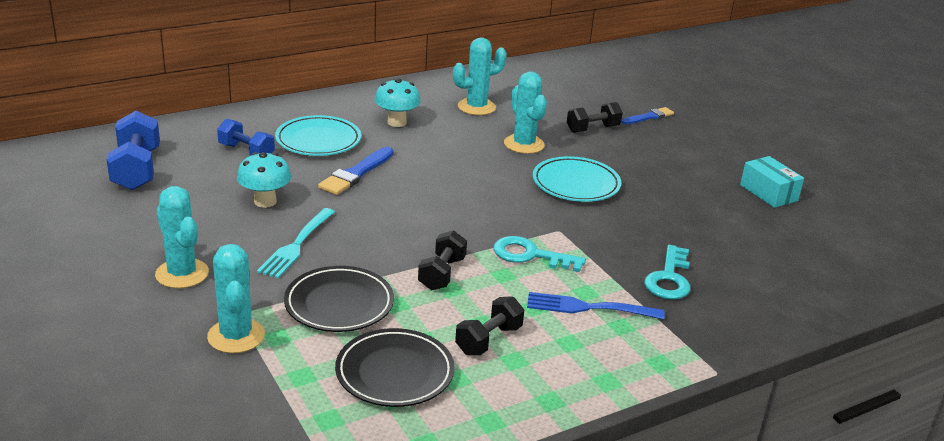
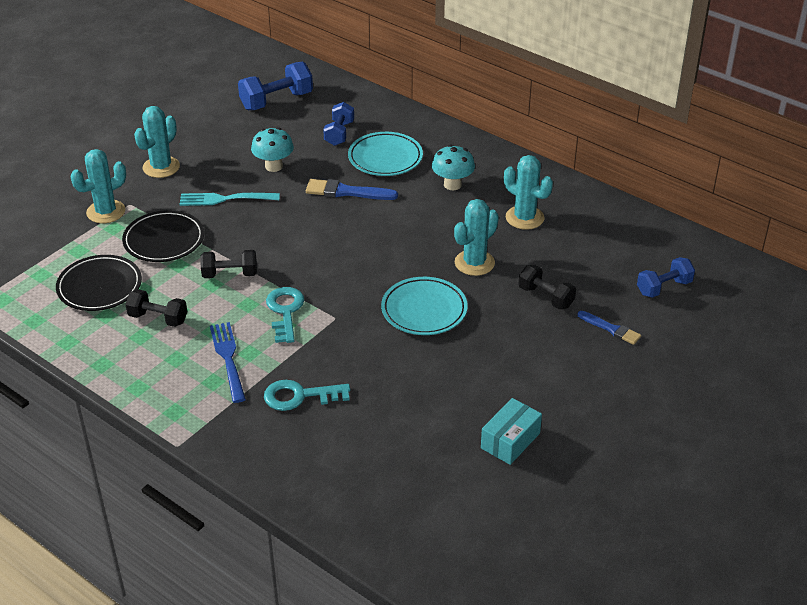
camera: 70 degrees right, 10 degrees up
(610, 85) = (664, 287): none -> blue dumbbell

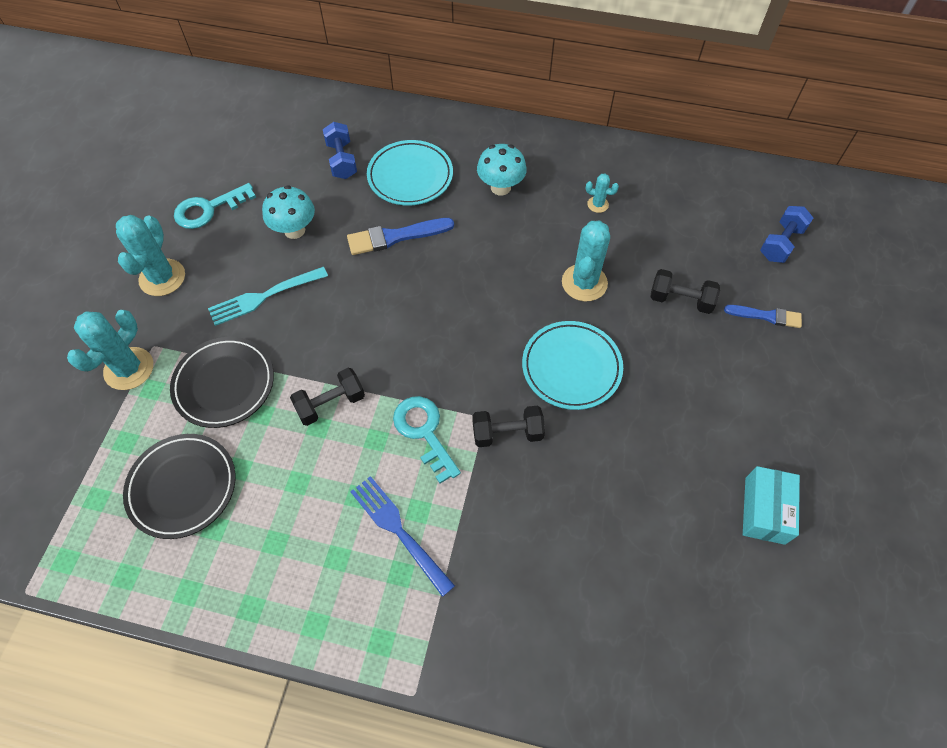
camera: 25 degrees left, 20 degrees up
(158, 318) = (281, 505): black dumbbell -> black dumbbell (507, 433)
(276, 101) = (247, 139): blue dumbbell -> none
(299, 396) = (511, 550): turquoise key -> turquoise key (208, 209)
(524, 218) = (597, 204): turquoise cactus -> turquoise cactus, size x0.50

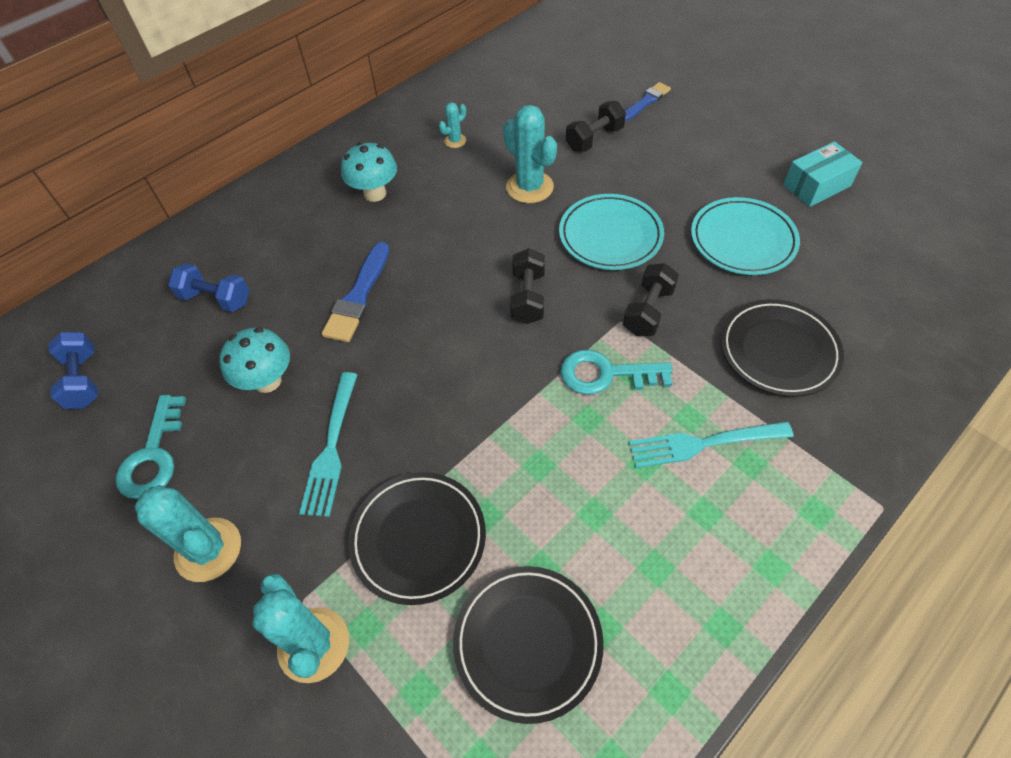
camera: 55 degrees left, 5 degrees down
(330, 403) = (518, 441): black dumbbell -> black dumbbell (528, 297)
(399, 531) = (704, 443): blue fork -> turquoise fork
(410, 176) = (295, 252): turquoise plate -> turquoise plate (742, 240)
(528, 552) = (778, 351): none -> black plate
(765, 510) = (816, 186): turquoise box -> turquoise box turned 75 degrees counterclockwise
(780, 243) = (586, 62): blue dumbbell -> blue dumbbell (83, 380)

